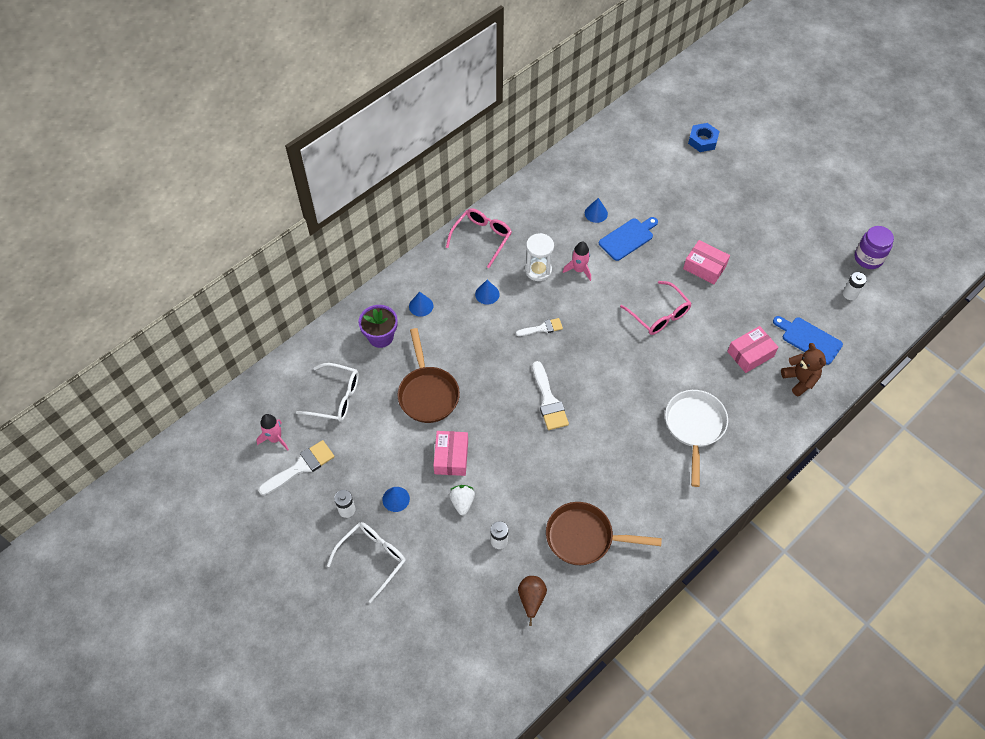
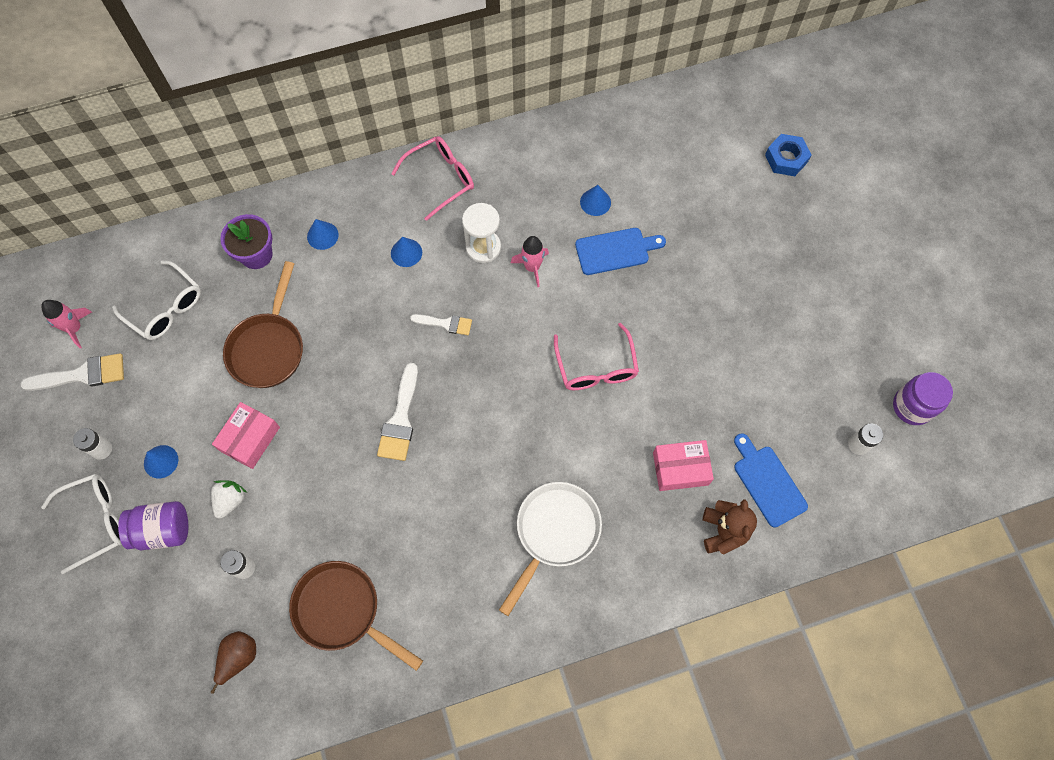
camera: 25 degrees right, 10 degrees up
(425, 543) = (162, 530): none -> purple jar
(704, 267) = (689, 329): pink box -> none

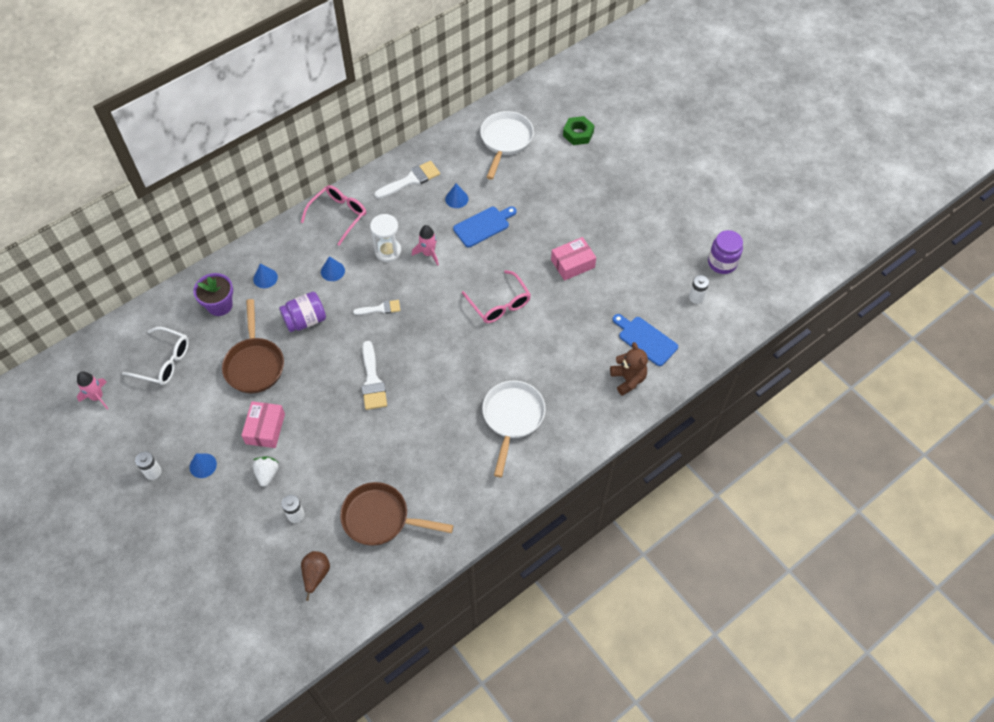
camera: 20 degrees left, 10 degrees down
(82, 375) = (116, 427): white brush -> white brush (411, 180)
(96, 521) = (168, 521): white glasses -> none
(162, 530) = (223, 510): purple jar -> purple jar (305, 320)
(680, 468) = (583, 349): pink box -> pink box (572, 263)
(687, 140) = (505, 141): none -> white pan
(786, 158) = (578, 134): blue nut -> green nut

